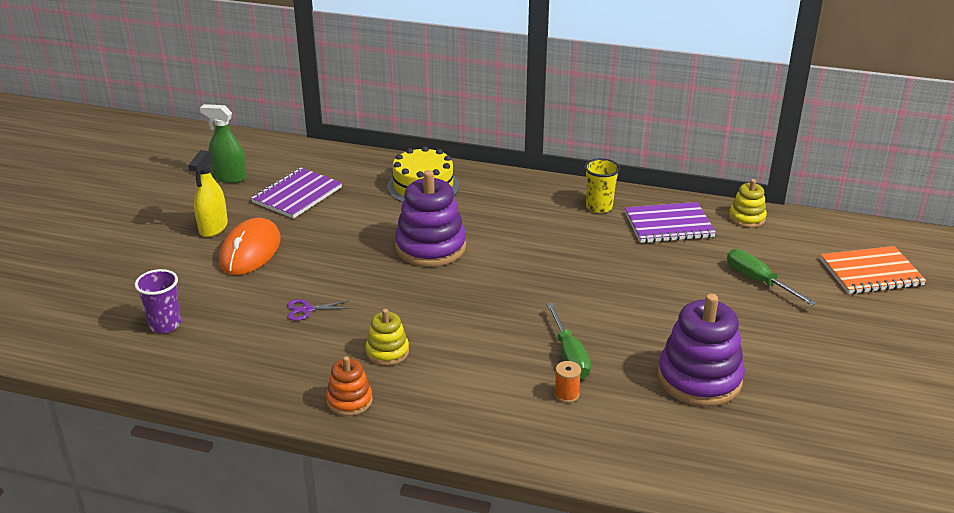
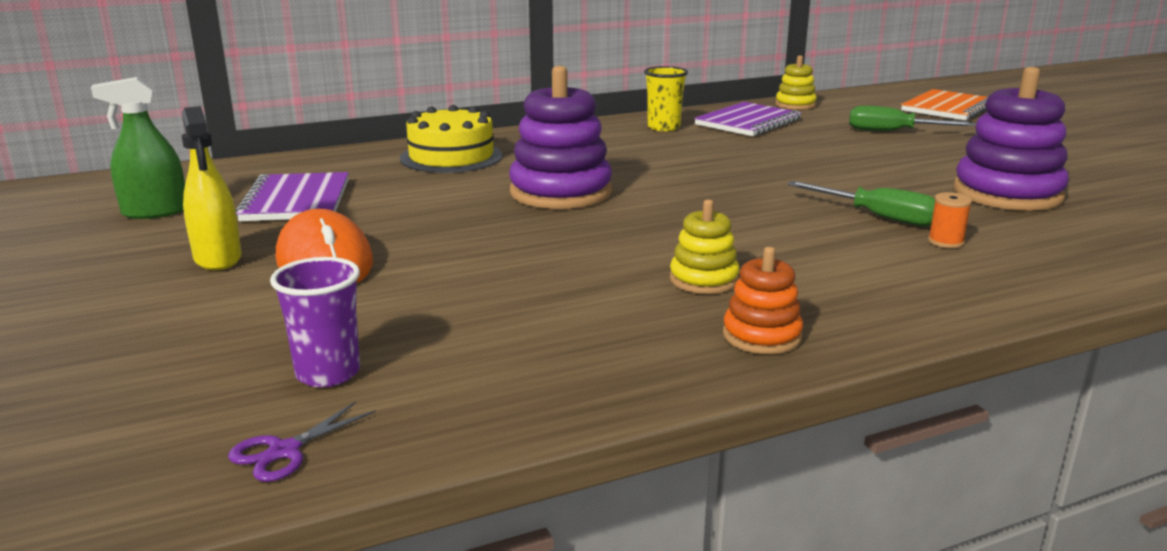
camera: 40 degrees left, 10 degrees down
(307, 310) = (522, 282): purple scissors -> purple scissors (284, 451)

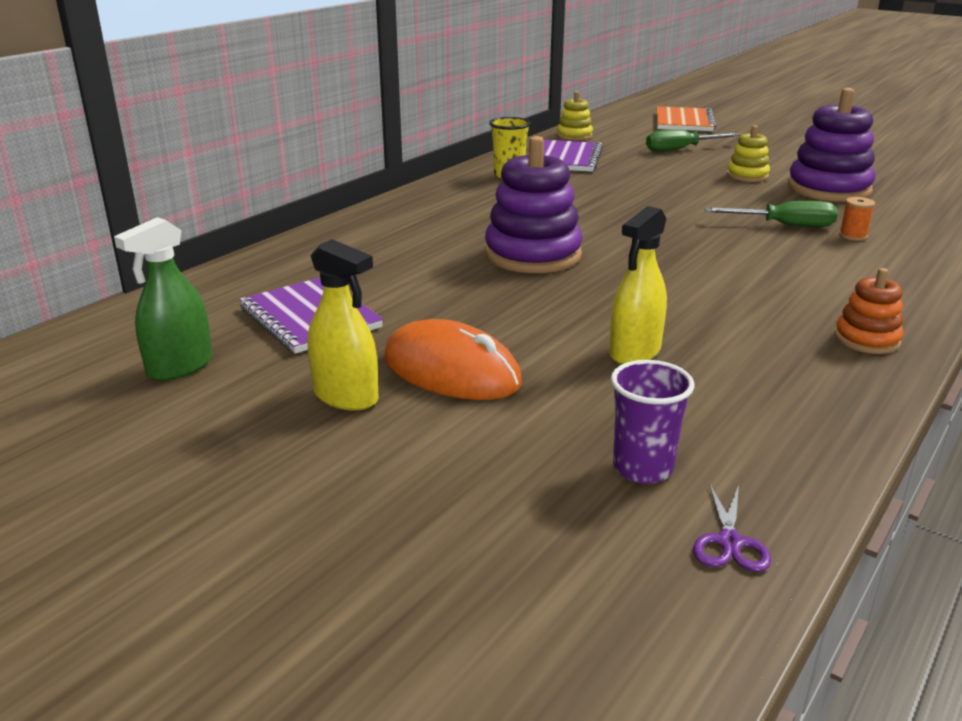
camera: 30 degrees left, 5 degrees up
(451, 157) = (377, 240): yellow cake -> none
(500, 286) = (635, 352): none -> yellow spray bottle
(703, 280) = (761, 306): yellow stacking toy -> yellow stacking toy (747, 176)

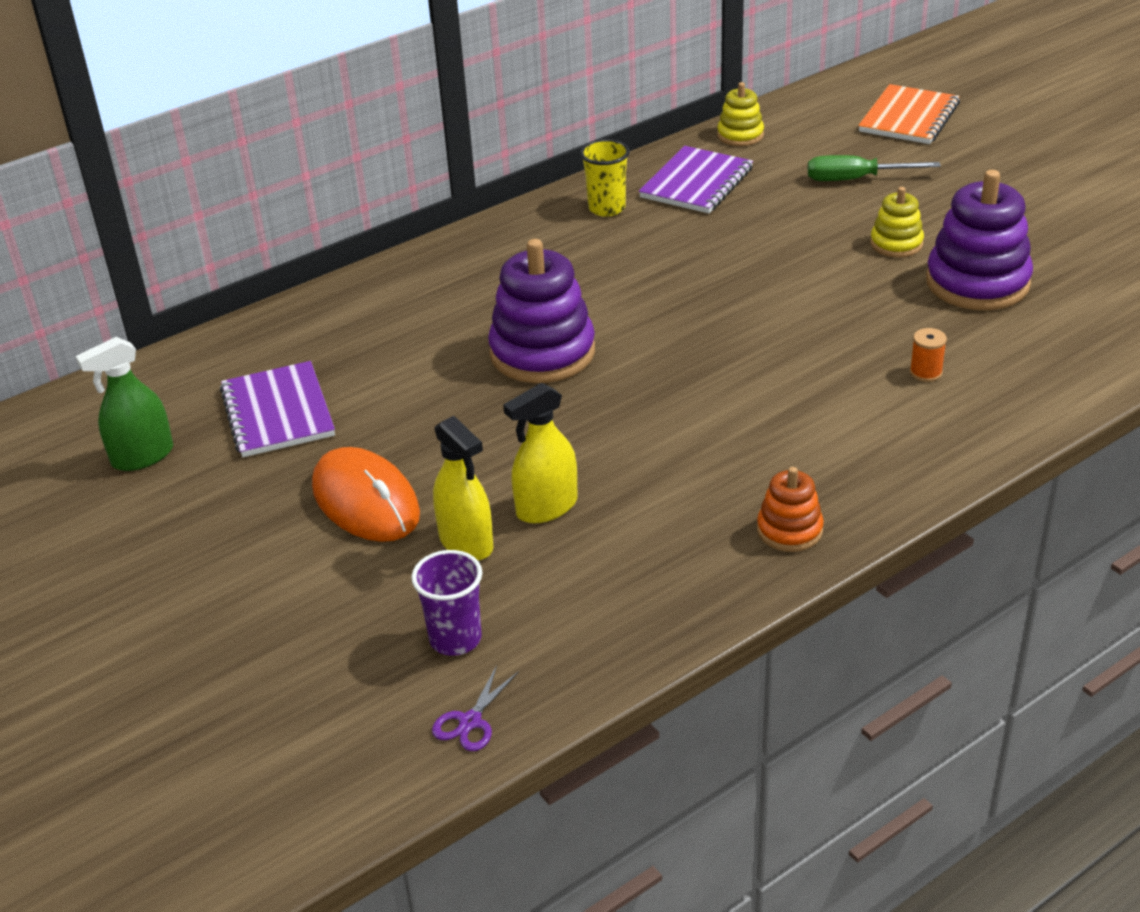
camera: 20 degrees right, 10 degrees up
(346, 396) = (261, 516): yellow spray bottle -> yellow spray bottle (466, 542)
(784, 225) = (860, 343): green screwdriver -> none

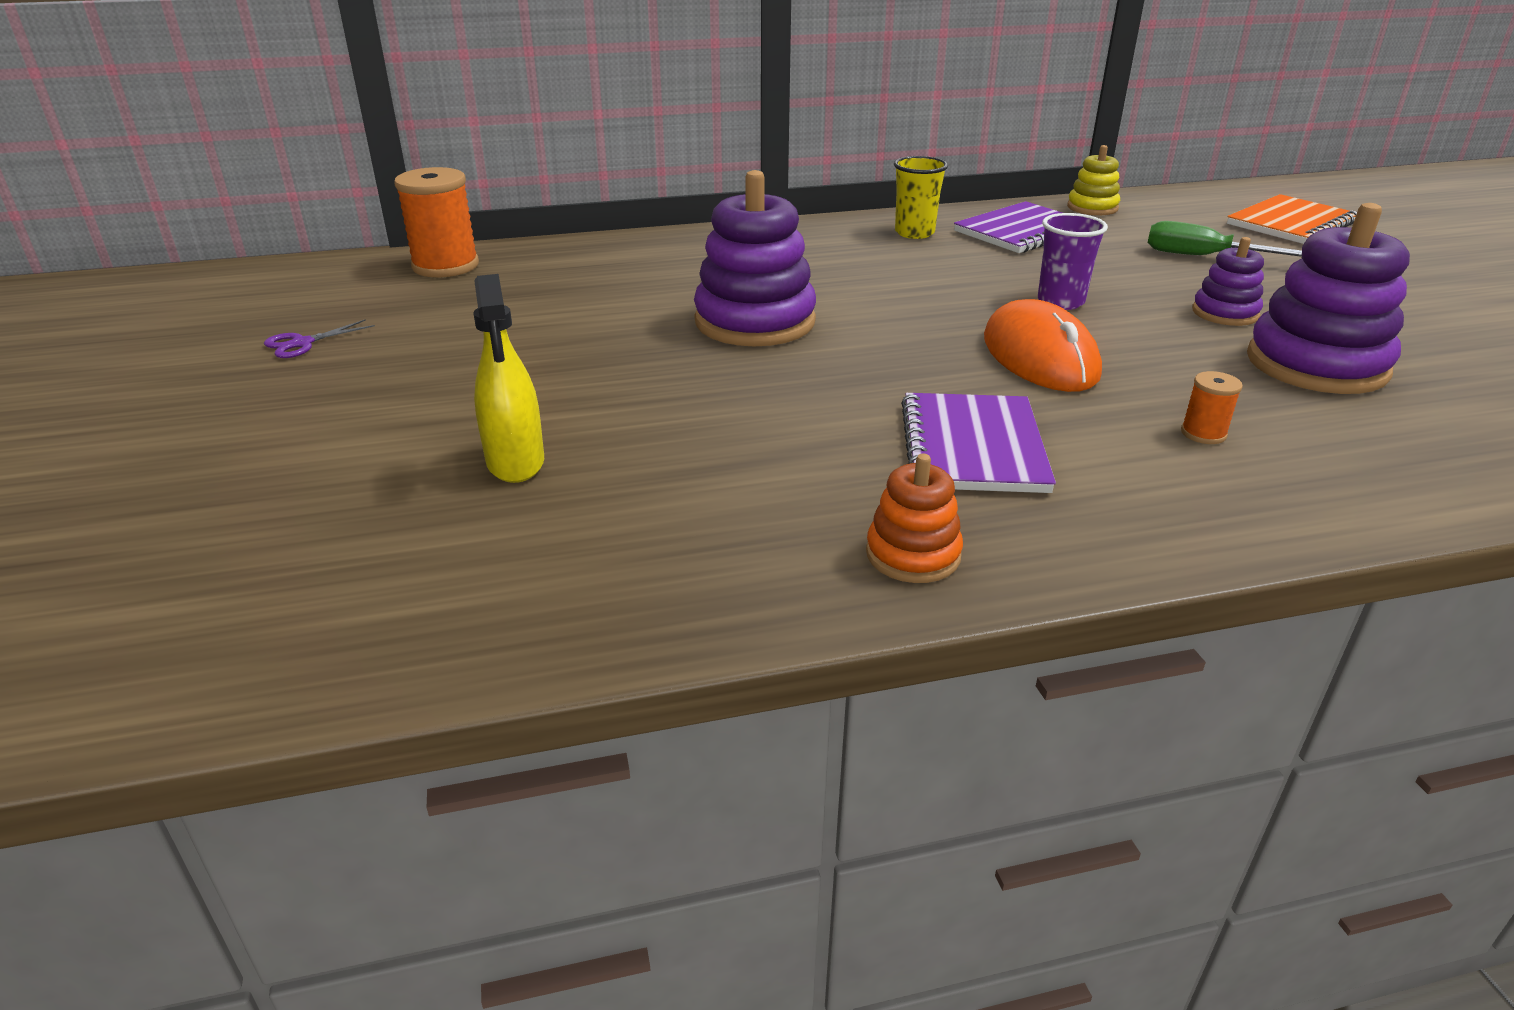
camera: 20 degrees right, 5 degrees down
(142, 456) = (303, 317): green spray bottle -> none
(213, 361) = (445, 266): none -> orange spool
(278, 412) = (456, 312): purple notebook -> purple notebook (973, 447)
(366, 501) = (456, 399): orange mouse -> orange mouse (1040, 356)
(455, 639) = (402, 555): purple cup -> purple cup (1060, 302)
(470, 721) = (319, 655): purple scissors -> purple scissors (302, 343)
(546, 507) = (634, 452): yellow spray bottle -> none
(896, 244) = (1225, 313): yellow stacking toy -> purple stacking toy

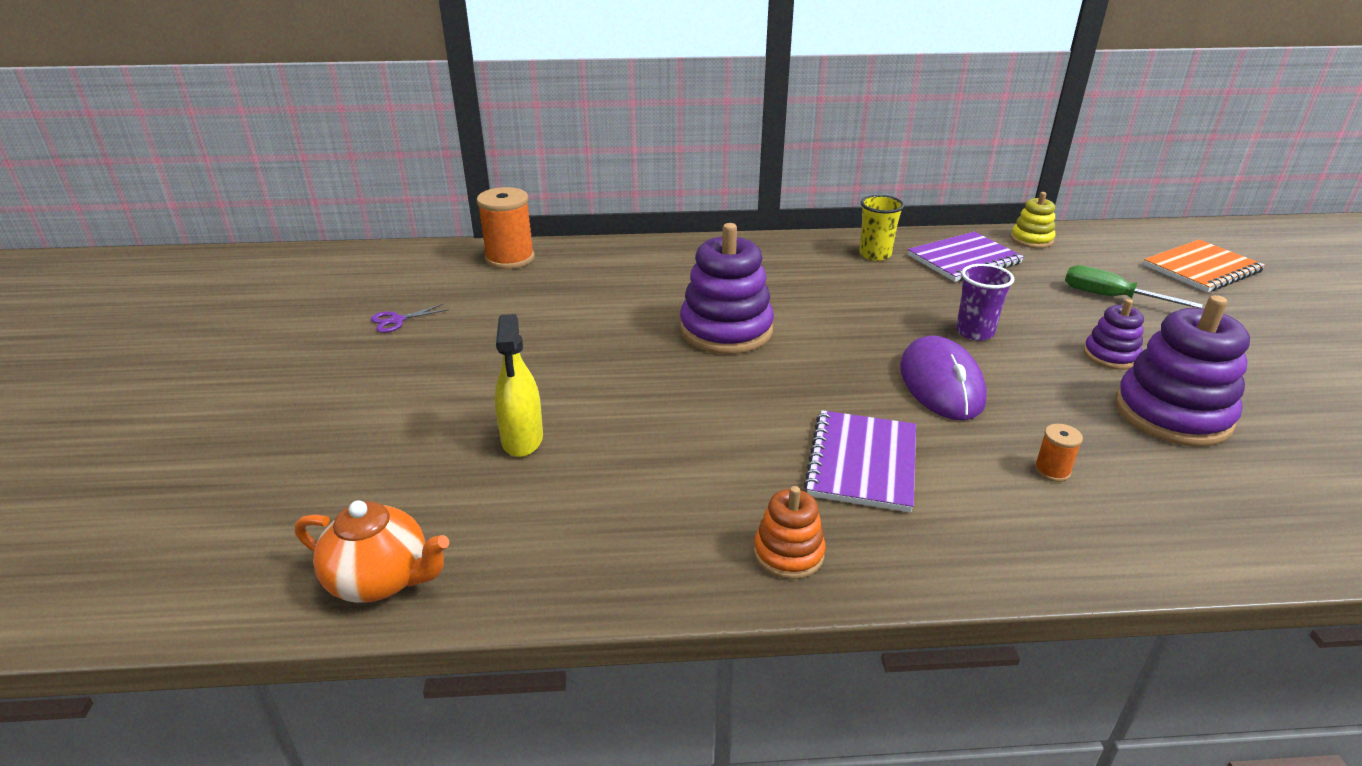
camera: 10 degrees right, 0 degrees up
(349, 649) = (380, 580): none -> orange teapot
(1040, 356) = (941, 384): orange mouse -> purple mouse

